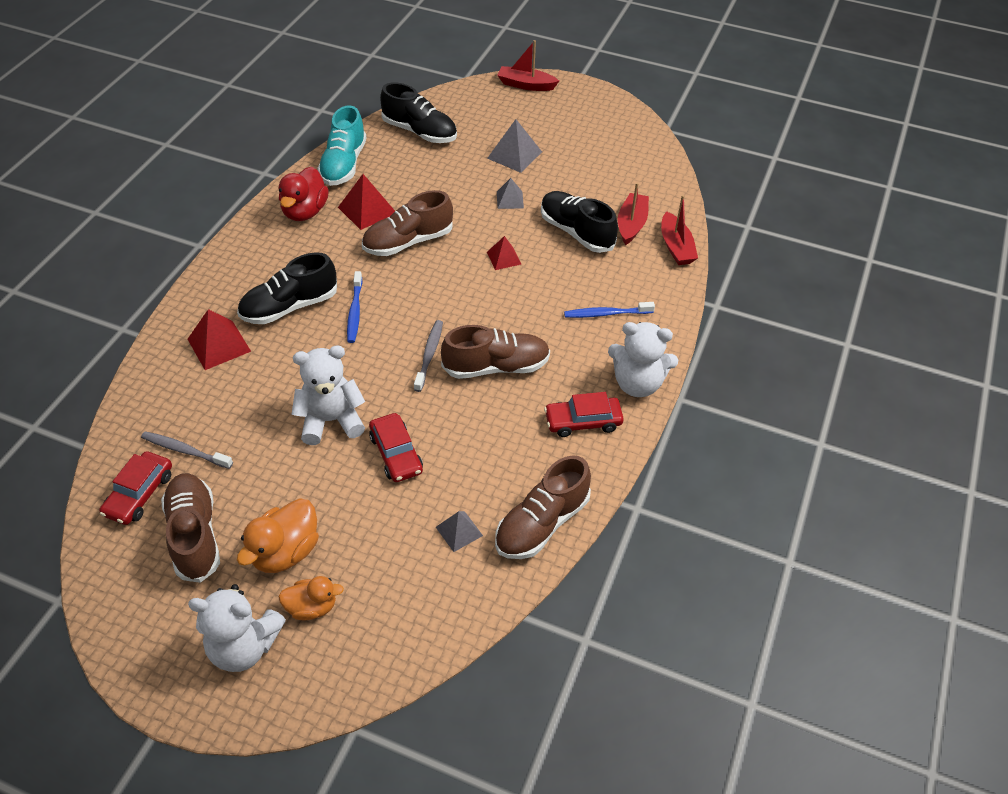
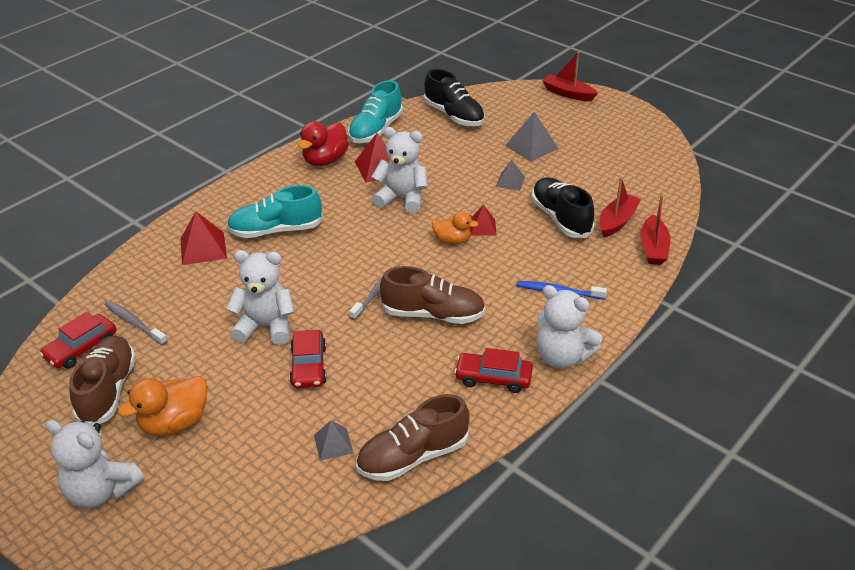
camera: 20 degrees right, 10 degrees down
(289, 307) = (276, 230): black shoe -> turquoise shoe
(312, 607) = (173, 474): orange duck -> orange duck (452, 240)
(355, 312) = (329, 245): blue toothbrush -> none
(408, 242) = (402, 199): brown shoe -> white teddy bear

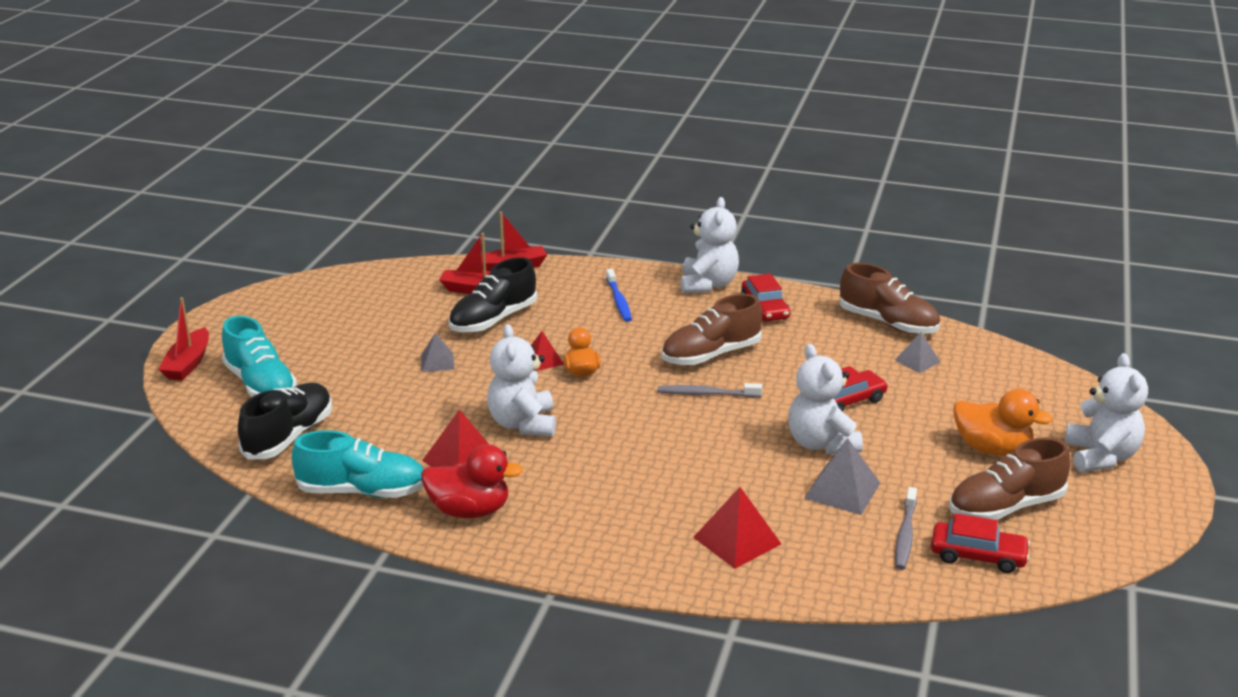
camera: 115 degrees left, 10 degrees down
(276, 230) = (656, 496): turquoise shoe -> turquoise shoe (260, 385)
(433, 314) = (711, 355): brown shoe -> brown shoe turned 105 degrees counterclockwise
(531, 147) = (347, 364): grey pyramid -> grey pyramid (842, 490)

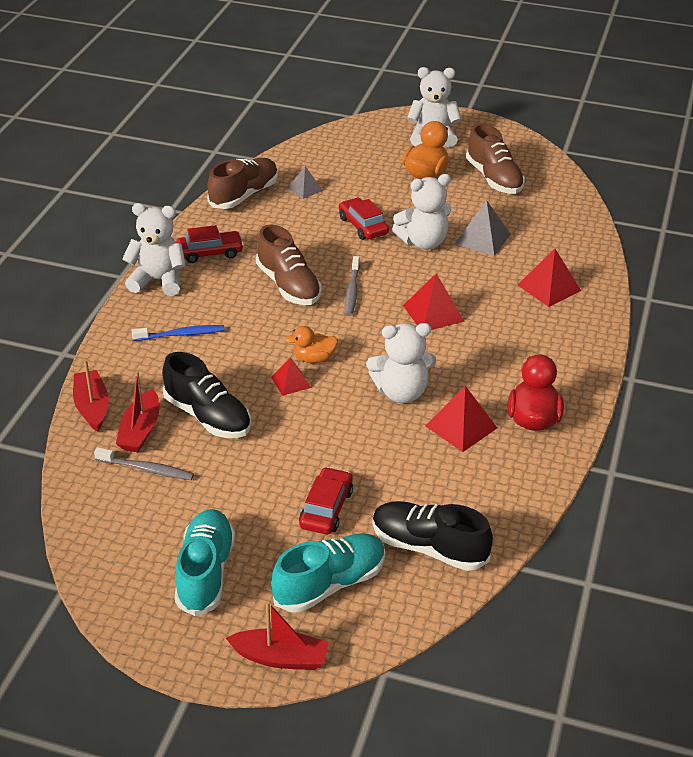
camera: 90 degrees left, 10 degrees up
(362, 491) = (514, 486): turquoise shoe -> turquoise shoe (205, 572)
(437, 362) = (290, 452): grey pyramid -> none
(670, 447) = (433, 313): none -> red pyramid
(905, 535) = (531, 219): grey toothbrush -> grey toothbrush (146, 469)
(978, 555) = (548, 195): red car -> red car (326, 508)

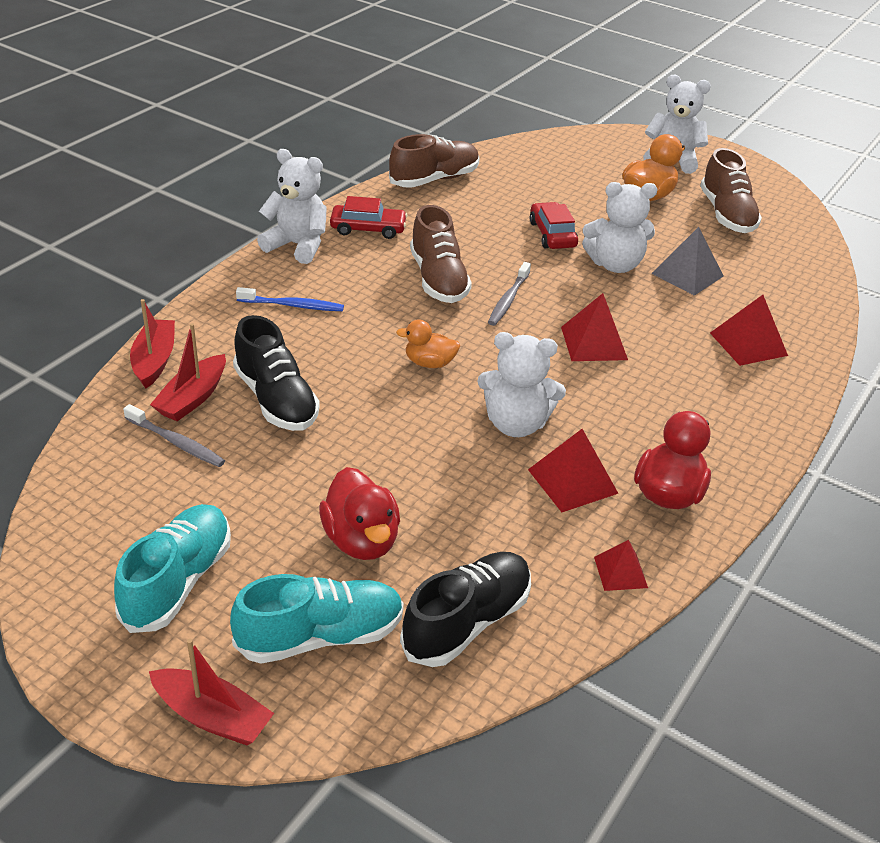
camera: 15 degrees right, 0 degrees up
(291, 382) = (390, 383): red pyramid -> red pyramid (620, 572)
(305, 189) = (504, 185): grey pyramid -> none
(326, 508) = (361, 540): red car -> red duck
(429, 547) = (467, 622): black shoe -> black shoe turned 90 degrees clockwise

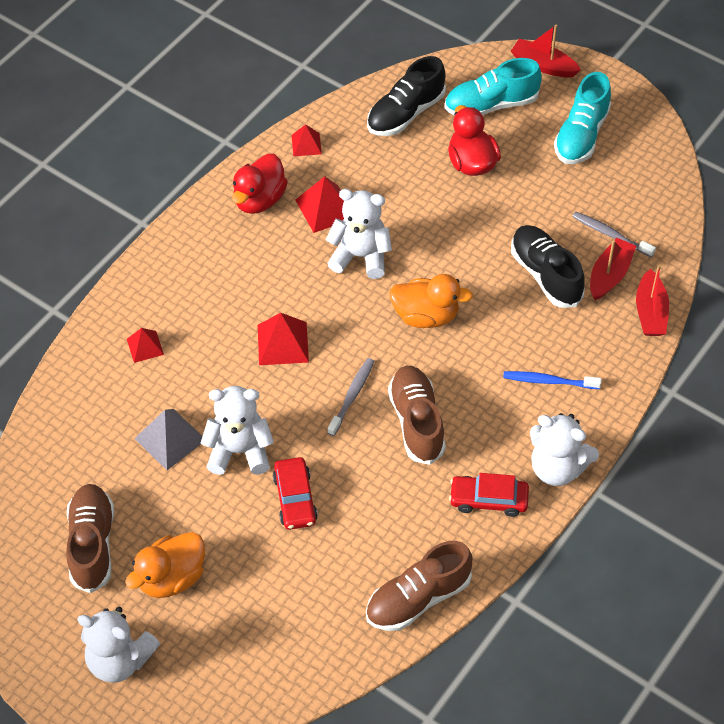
camera: 175 degrees left, 15 degrees up
(429, 363) = (426, 316): orange duck -> orange duck, size x1.55
(748, 344) = (145, 346): red pyramid -> red pyramid, size x0.62

